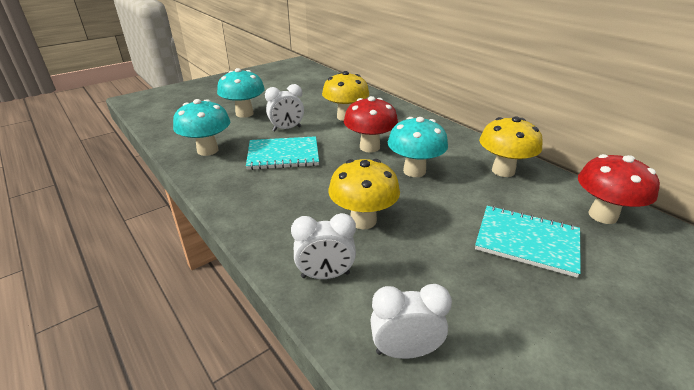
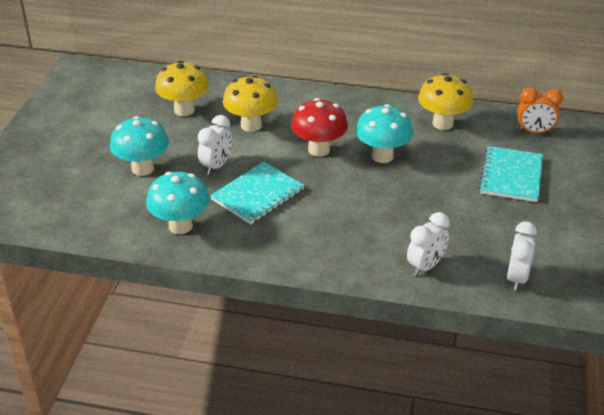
camera: 40 degrees left, 5 degrees up
(363, 220) = (399, 217): yellow mushroom -> yellow mushroom (184, 110)
(405, 351) = (516, 278): white clock -> white clock turned 150 degrees clockwise
(527, 241) = (511, 176): turquoise notebook -> turquoise notebook turned 60 degrees counterclockwise
(602, 215) = (534, 132): red mushroom -> orange clock

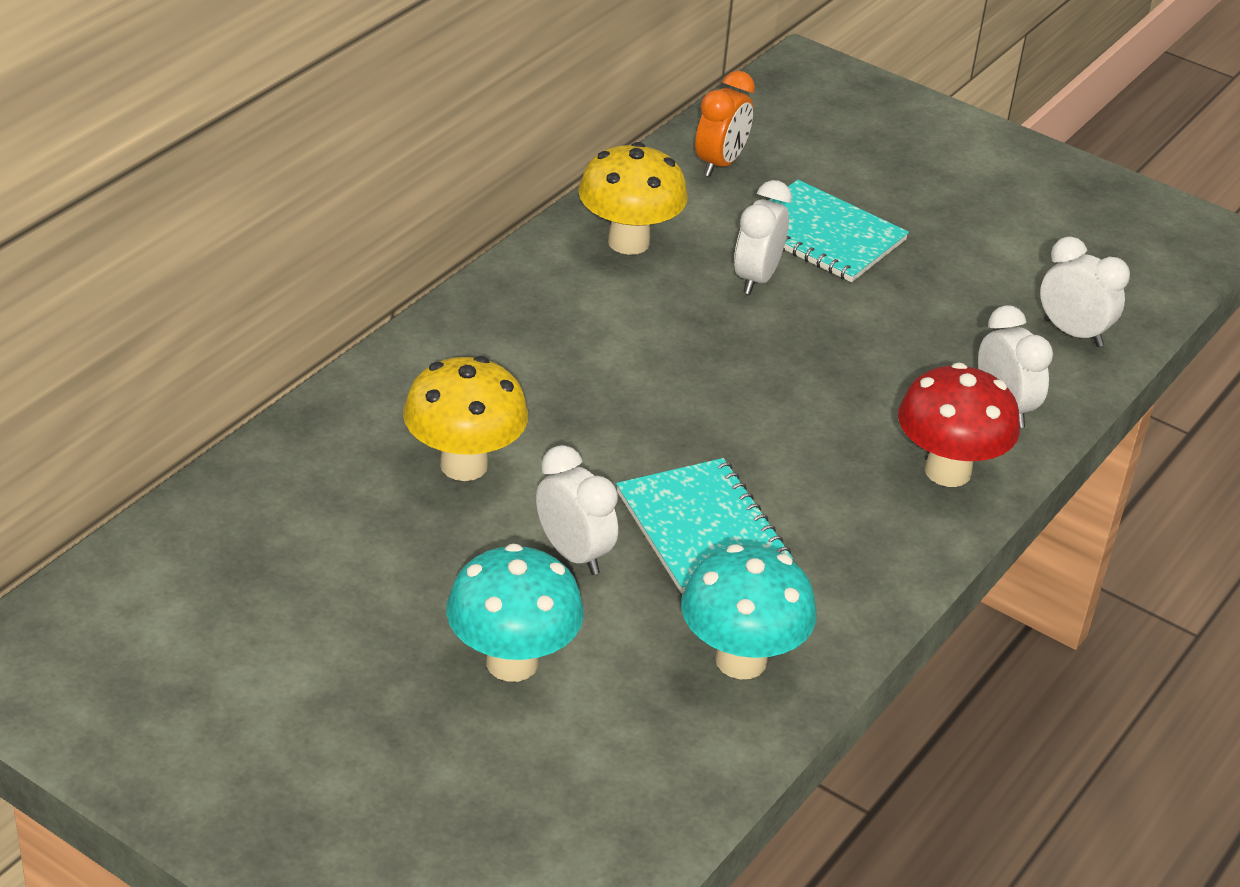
camera: 70 degrees left, 0 degrees up
(184, 110) = (333, 540): yellow mushroom -> none
(319, 150) = (609, 407): red mushroom -> red mushroom (948, 471)
(382, 156) = (680, 342): turquoise mushroom -> none
(453, 165) = (756, 278): none -> white clock

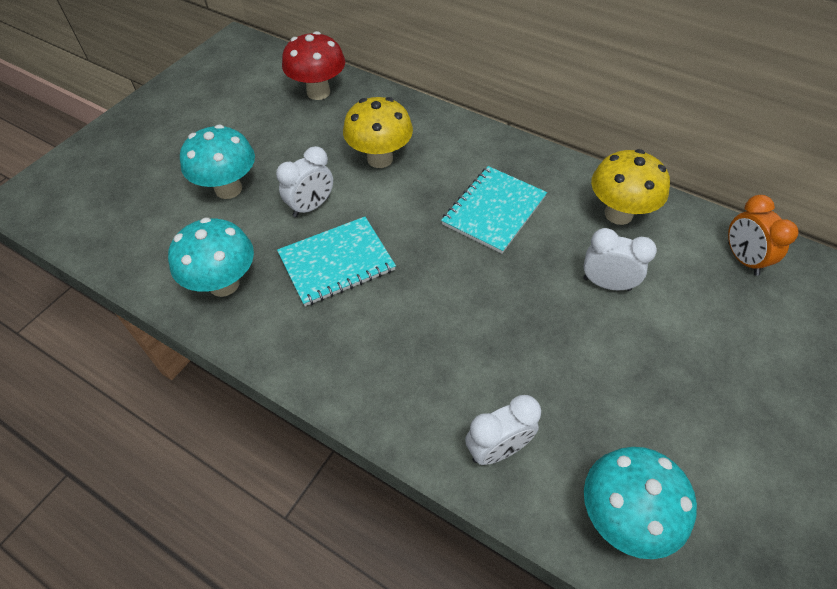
camera: 90 degrees right, 15 degrees up
(720, 164) = (742, 259): orange clock -> orange clock turned 45 degrees clockwise
(823, 235) = (681, 324): turquoise notebook -> turquoise notebook (494, 210)
(948, 471) = (412, 403): red mushroom -> red mushroom (318, 92)
(1073, 333) = (622, 516): white clock -> turquoise mushroom

